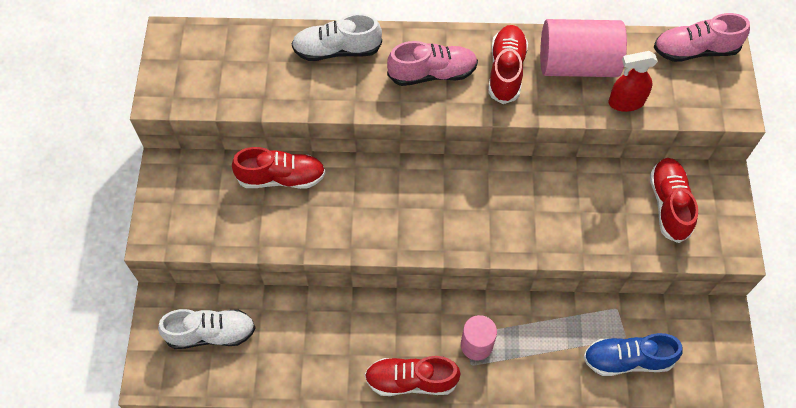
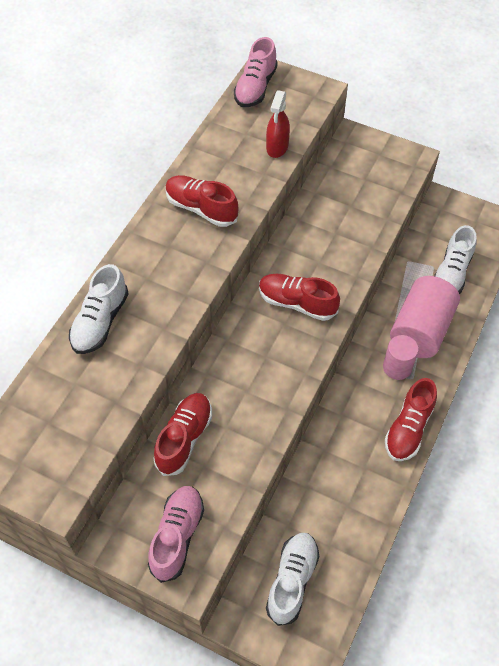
camera: 65 degrees left, 5 degrees down
(432, 73) = (172, 260): pink shoe -> pink shoe (177, 536)
(577, 64) = (224, 161): pink cylinder -> pink cylinder (421, 330)
(627, 359) = (451, 273): blue shoe -> white shoe
(669, 204) = (357, 177): red shoe -> red shoe (297, 303)

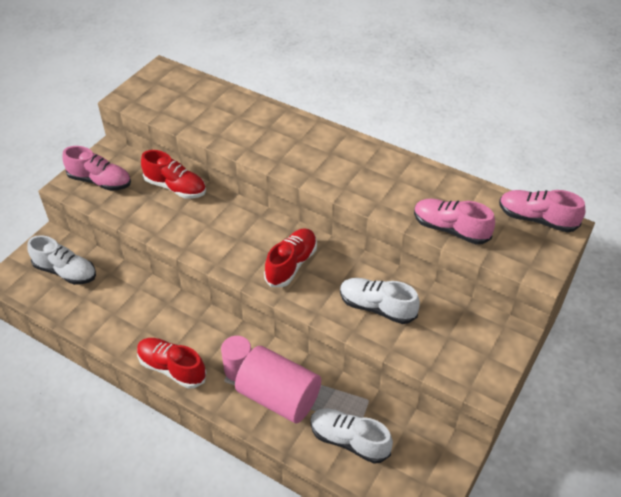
camera: 95 degrees right, 10 degrees down
(100, 321) = (261, 116): white shoe -> white shoe (377, 307)
(201, 208) = (371, 173): red shoe -> none
(277, 147) = (450, 229): red spray bottle -> pink shoe

